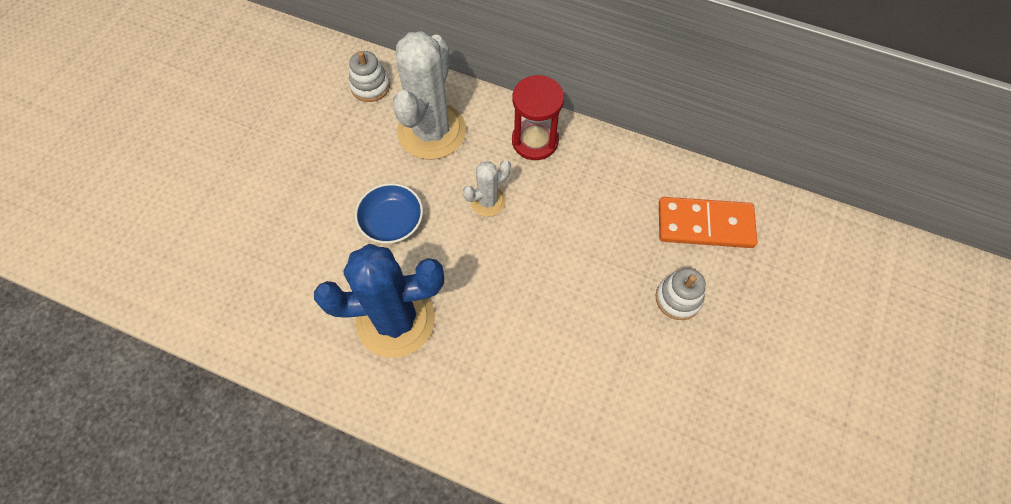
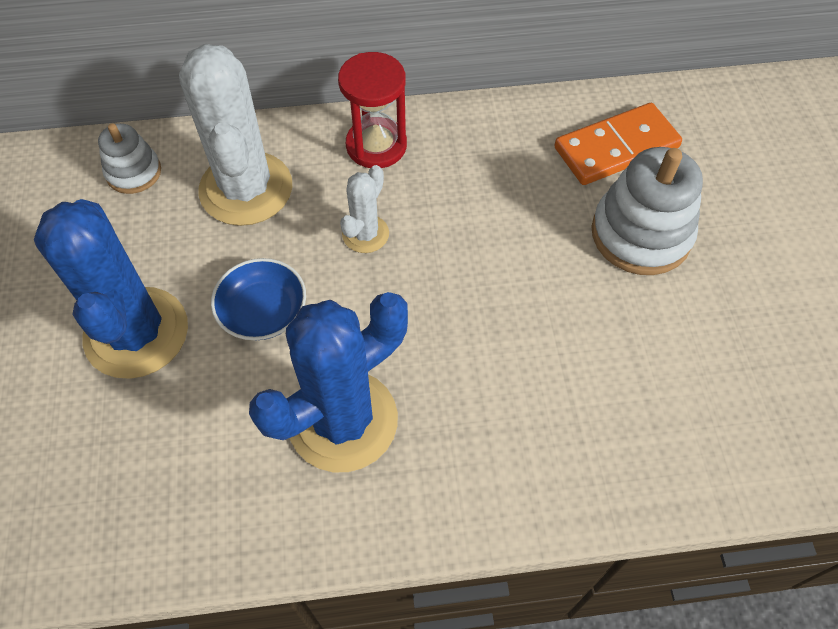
camera: 30 degrees left, 5 degrees down
(310, 196) = (136, 333): none -> blue cactus
(678, 298) = (641, 234): white stacking toy -> white stacking toy, size x1.74

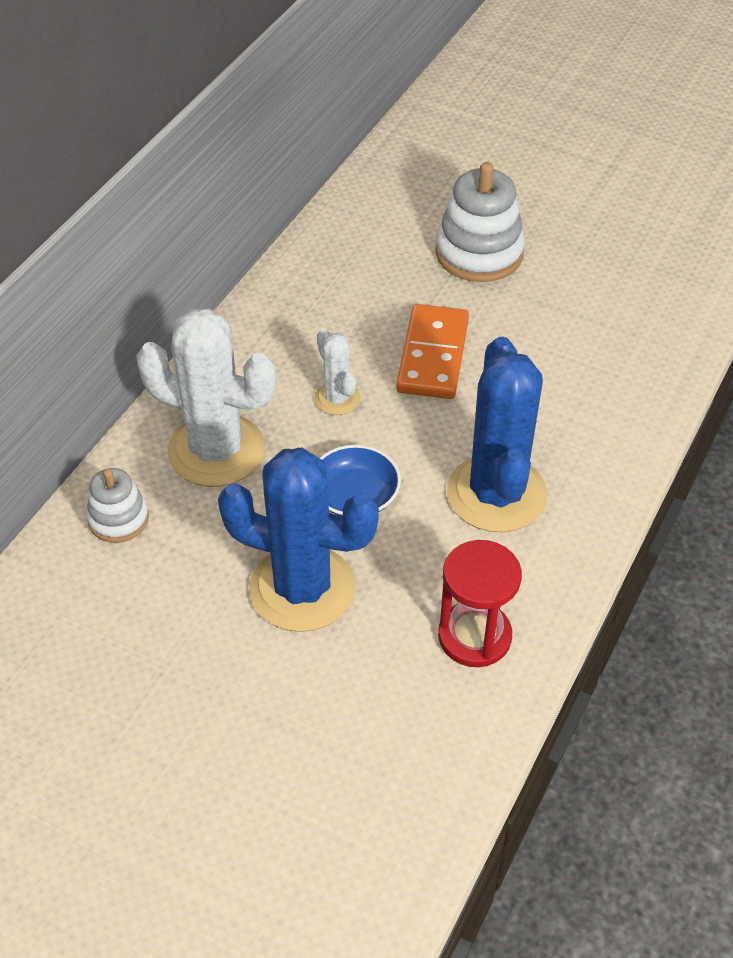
camera: 55 degrees left, 10 degrees down
(376, 145) = (253, 348): red hourglass -> red hourglass (474, 636)
(616, 147) = (391, 221): orange domino -> orange domino (432, 355)

